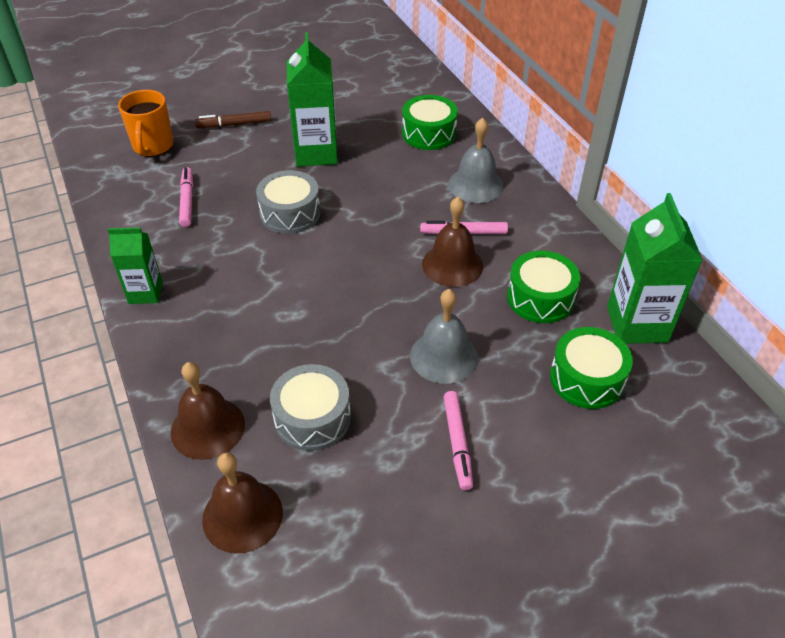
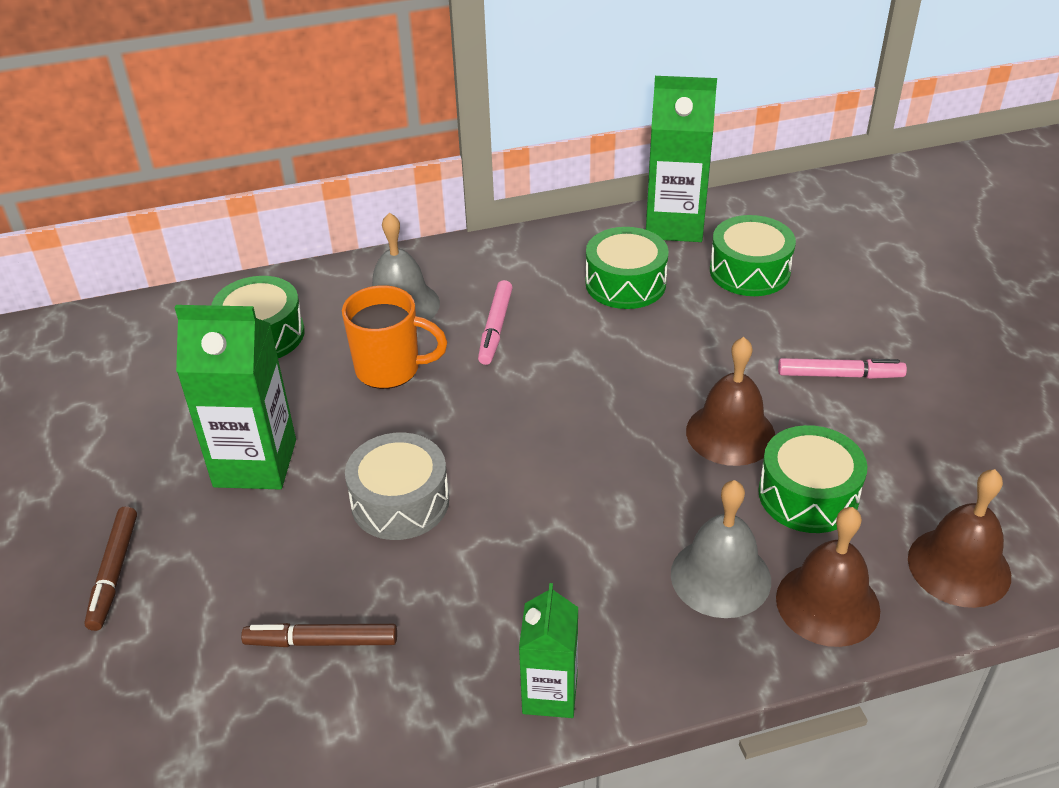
camera: 80 degrees left, 5 degrees down
(153, 147) = (125, 706): orange mug -> orange mug (390, 369)
(187, 201) = (321, 642): pink marker -> brown marker
(312, 418) = (808, 495): grey drum -> green drum
(443, 356) = (711, 371): grey bell -> grey bell (720, 577)
(452, 265) = (554, 345): brown bell -> brown bell (730, 433)

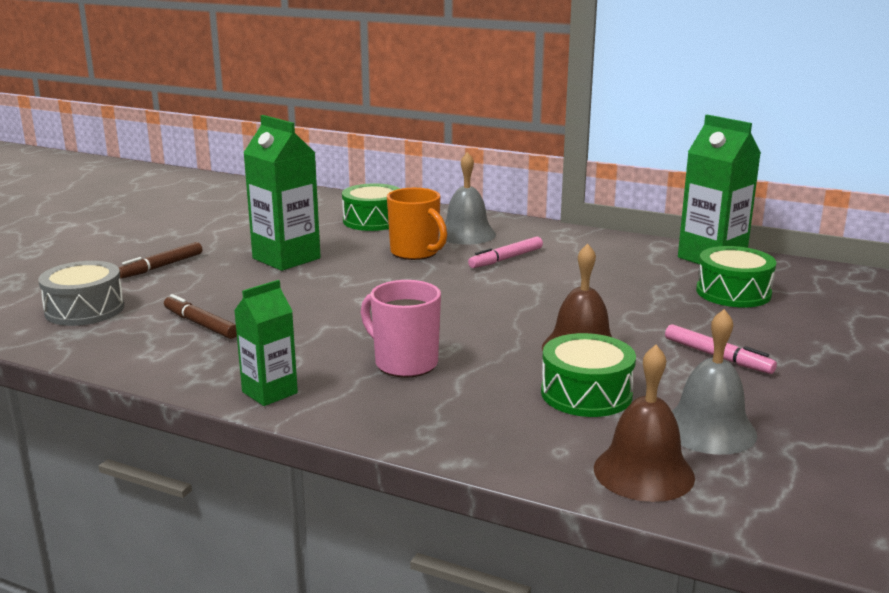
camera: 40 degrees right, 20 degrees down
(400, 502) = (329, 297): grey drum -> grey drum (85, 309)
(613, 558) = (404, 363): none -> pink mug
(625, 283) = (627, 269): green drum -> none
(720, 577) = (456, 398): grey bell -> grey bell (709, 429)
(827, 603) = (507, 441): brown bell -> none

